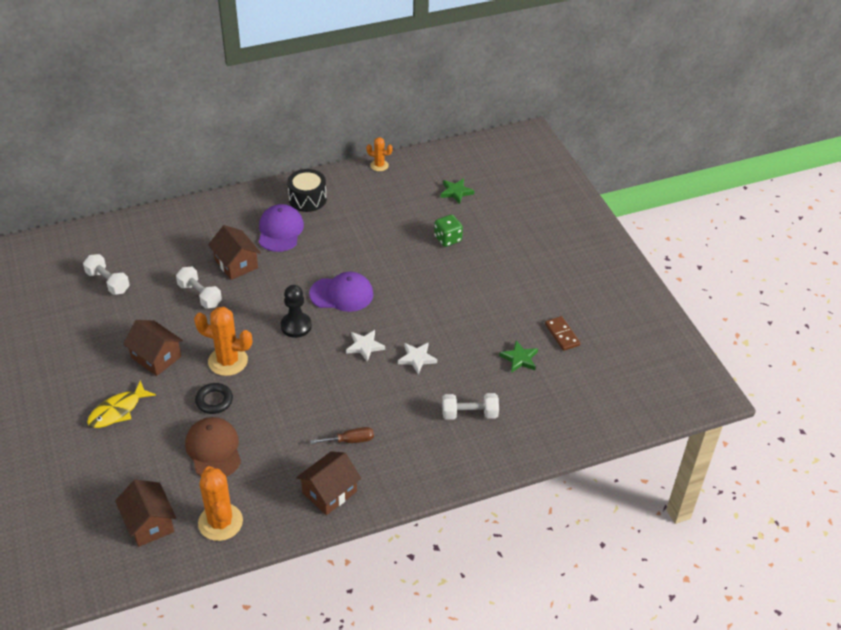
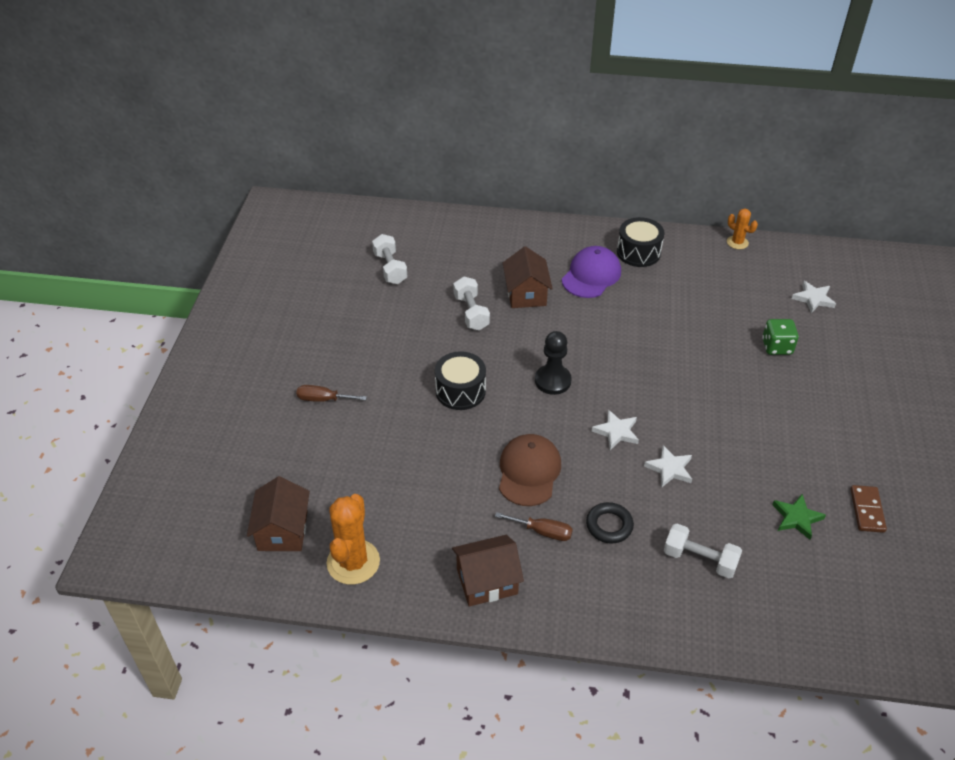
camera: 30 degrees right, 0 degrees up
(118, 411) = (323, 399): yellow fish -> brown screwdriver
(156, 357) = (392, 359): brown house -> none
(213, 449) = (392, 479): brown cap -> brown cap (529, 472)
(214, 401) = (423, 427): black ring -> black ring (609, 525)
(228, 361) = (460, 391): orange cactus -> black drum
(342, 294) = (621, 365): purple cap -> none
(456, 192) = (813, 299): green star -> white star

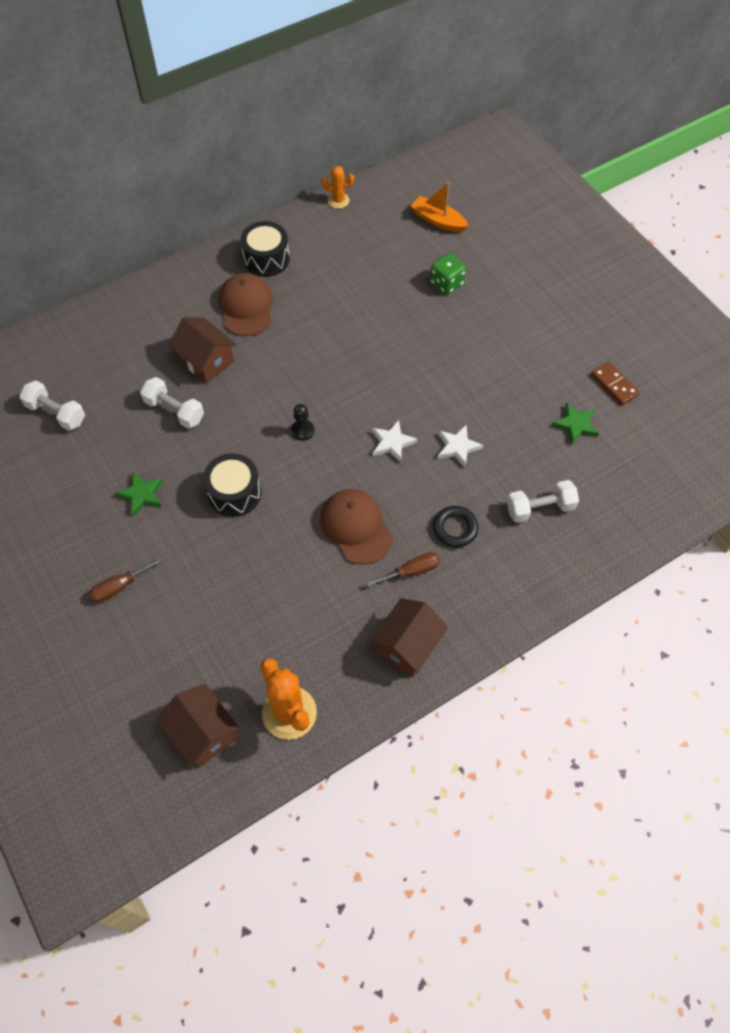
camera: 40 degrees left, 15 degrees up
(395, 352) = (141, 494): none -> green star
(552, 381) = (302, 430): black pawn -> black pawn, size x0.62
(591, 275) = (246, 307): purple cap -> brown cap
(813, 299) = (438, 221): white star -> orange boat

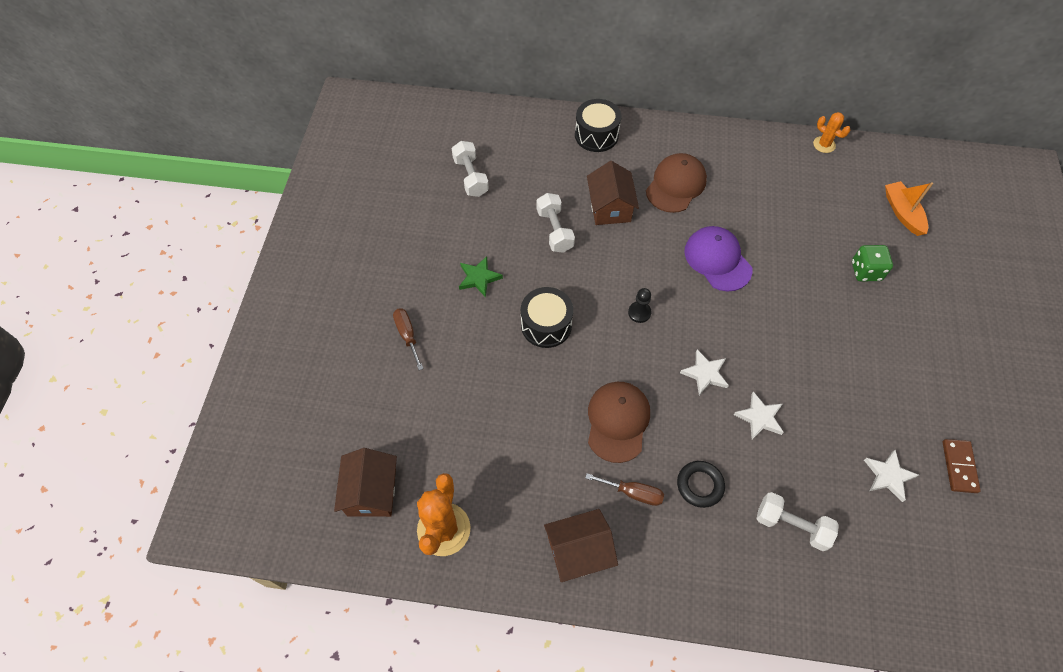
camera: 40 degrees right, 0 degrees up
(119, 586) = (407, 335): brown screwdriver -> brown screwdriver turned 60 degrees clockwise
(266, 259) = (723, 157): black drum -> black drum (596, 135)
(330, 347) = (717, 260): none -> purple cap
(575, 425) = (888, 476): green star -> white star

